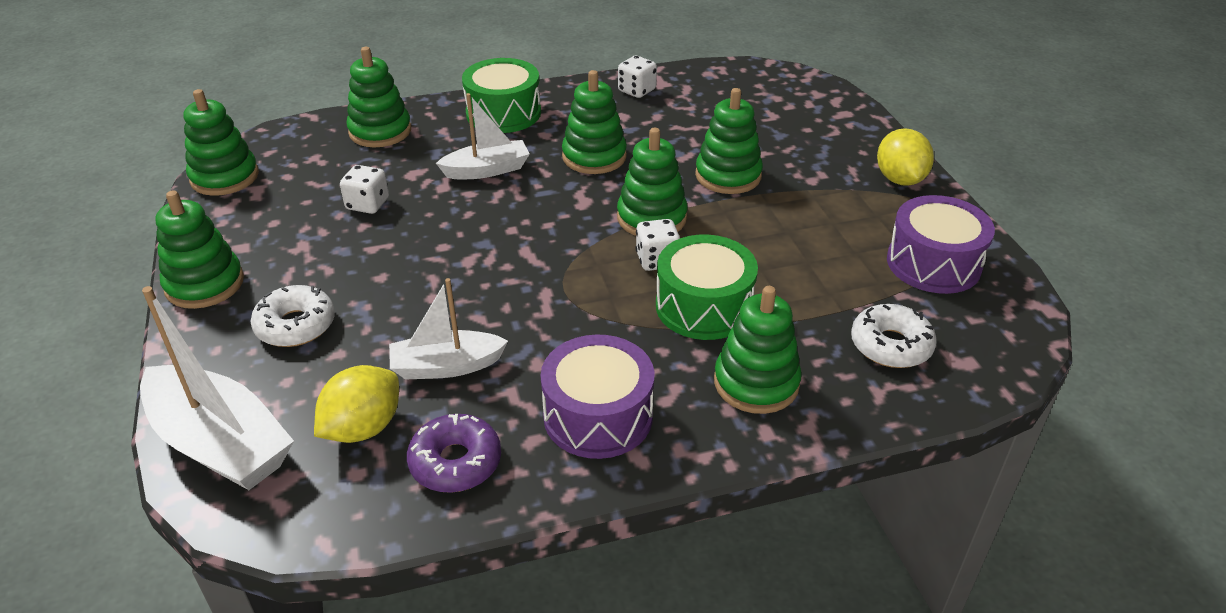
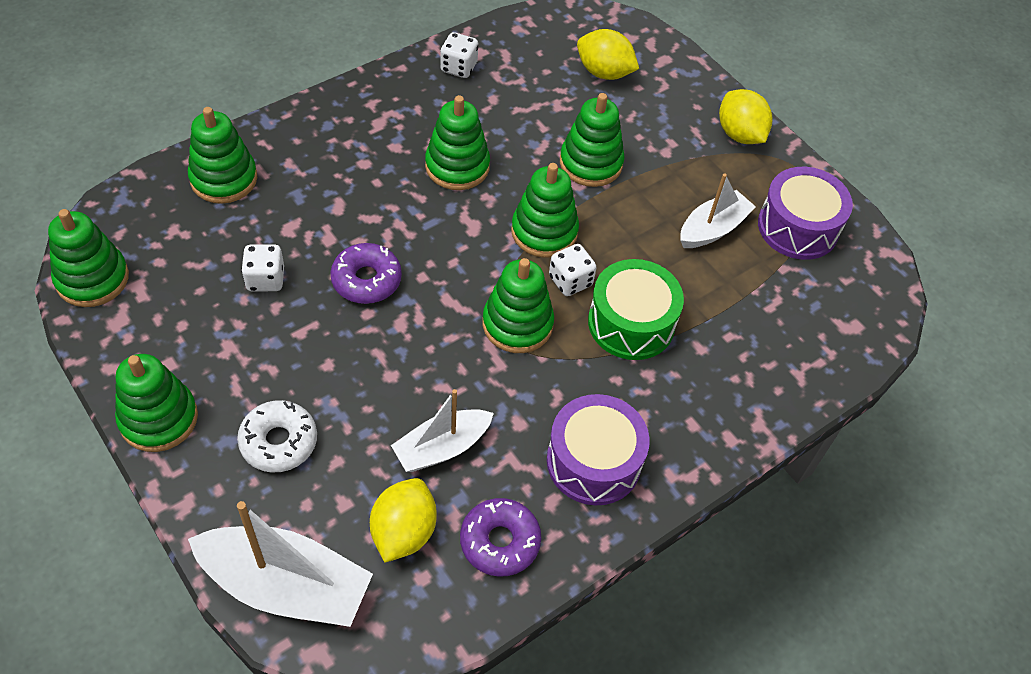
camera: 25 degrees left, 15 degrees up
(457, 222) = (366, 280): none -> purple donut
(487, 170) = (361, 207): white boat -> white boat (712, 229)
(503, 113) = (339, 126): green drum -> none
(756, 383) = (704, 392): green stacking toy -> green stacking toy (517, 324)
(777, 114) = (604, 72): none -> yellow lemon
(890, 345) = (793, 324): white donut -> none

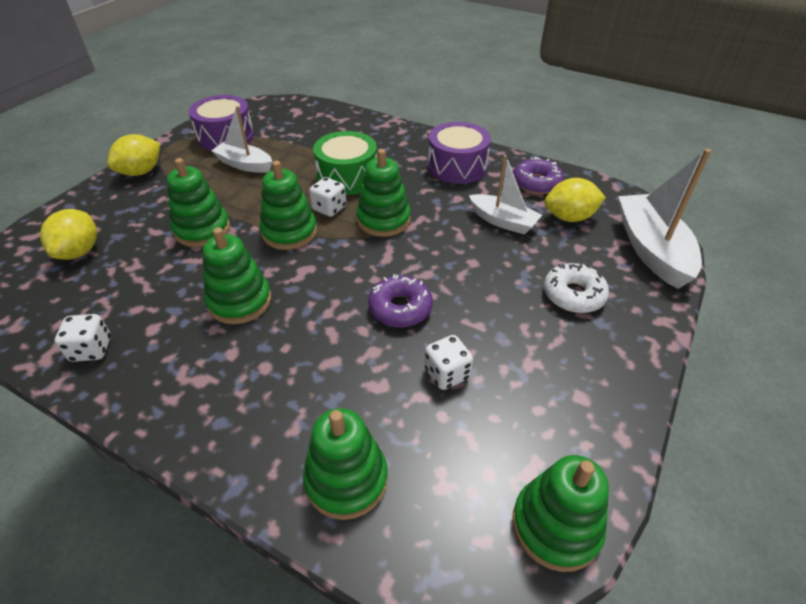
camera: 110 degrees left, 10 degrees down
(158, 418) = (627, 373): green stacking toy -> none

